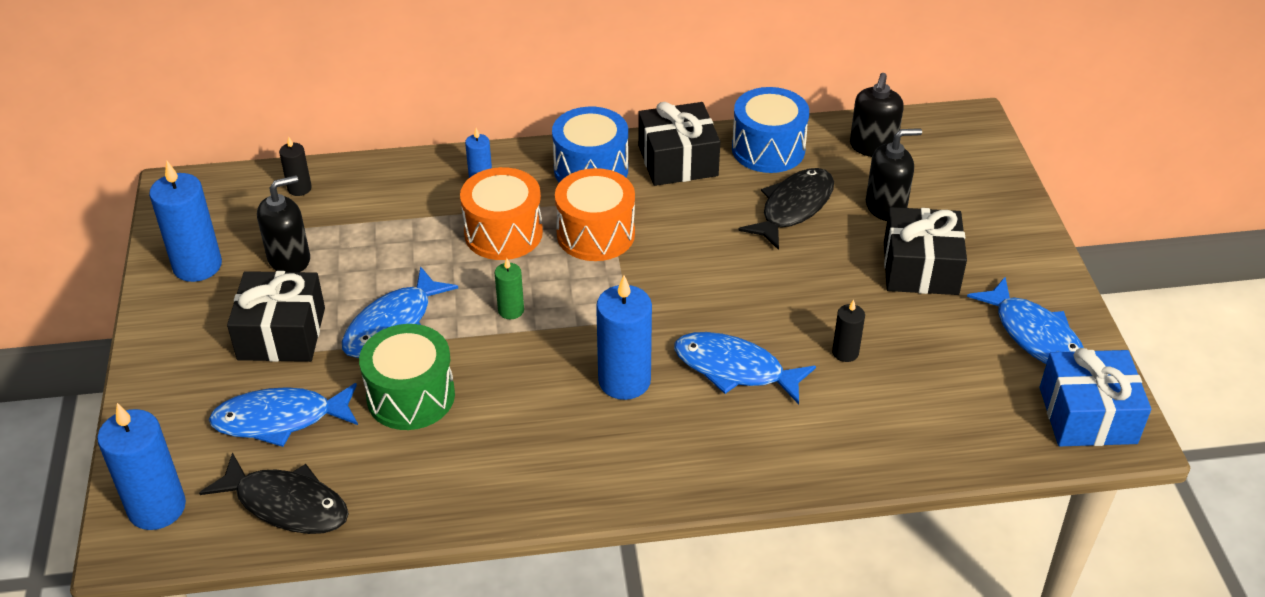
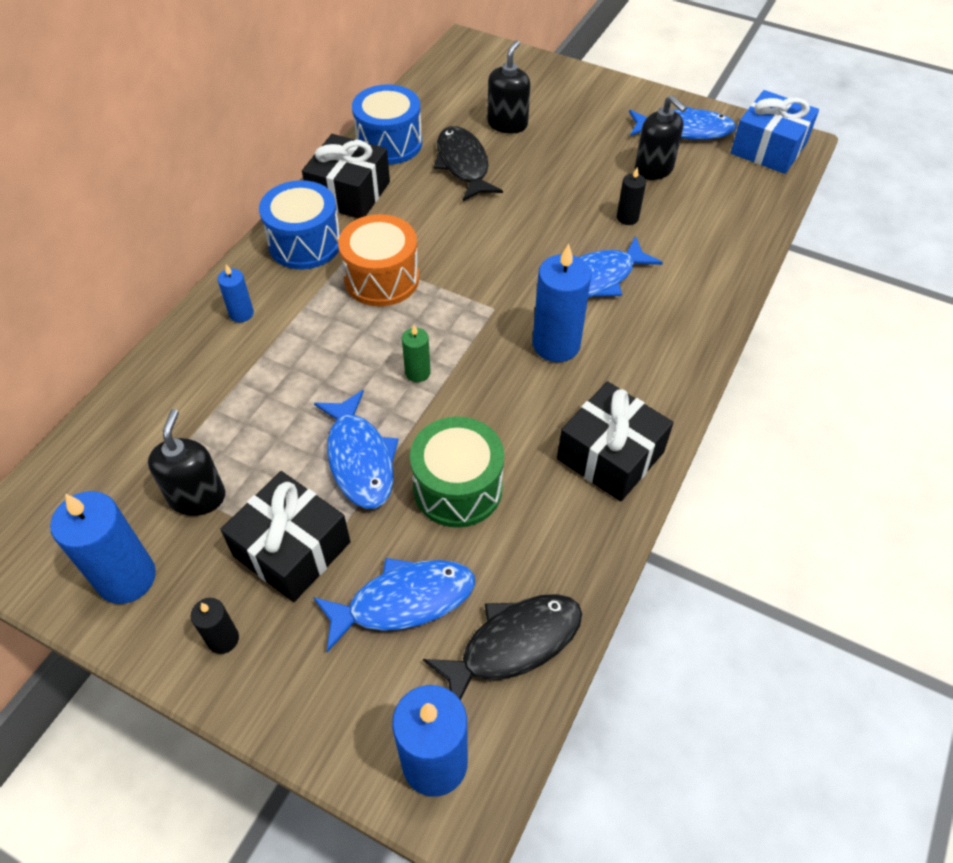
camera: 55 degrees left, 10 degrees up
(280, 419) = (403, 601): blue fish -> blue fish turned 135 degrees counterclockwise
(299, 188) = (107, 444): black candle -> black candle (223, 639)
(503, 233) = (322, 332): orange drum -> none
(872, 147) = (442, 97): black soap dispenser -> black soap dispenser (654, 169)
(920, 268) = (580, 142): black gift -> black gift (610, 455)

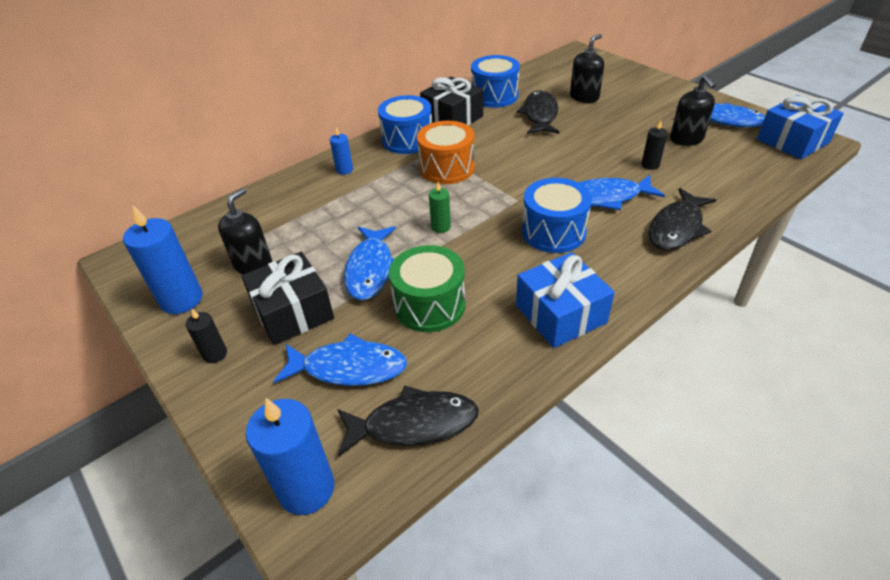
camera: 25 degrees right, 10 degrees down
(556, 344) = (553, 232): blue candle -> blue drum
(610, 455) = (560, 314): black gift -> blue gift
(689, 303) = (677, 228): none -> black fish

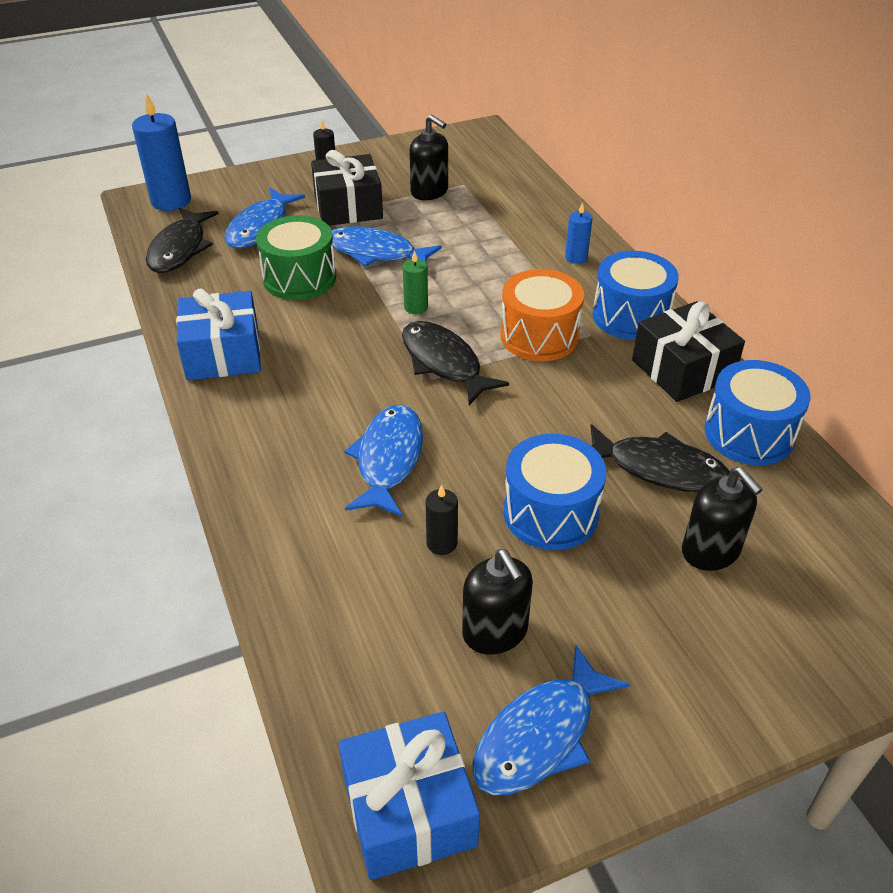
camera: 105 degrees right, 0 degrees up
(181, 299) = (405, 158): blue candle -> none
(553, 232) = (350, 388): blue drum -> blue drum (551, 513)
(677, 228) = (283, 502): black fish -> black fish (444, 363)
(686, 139) = (495, 632): black soap dispenser -> black soap dispenser turned 120 degrees counterclockwise

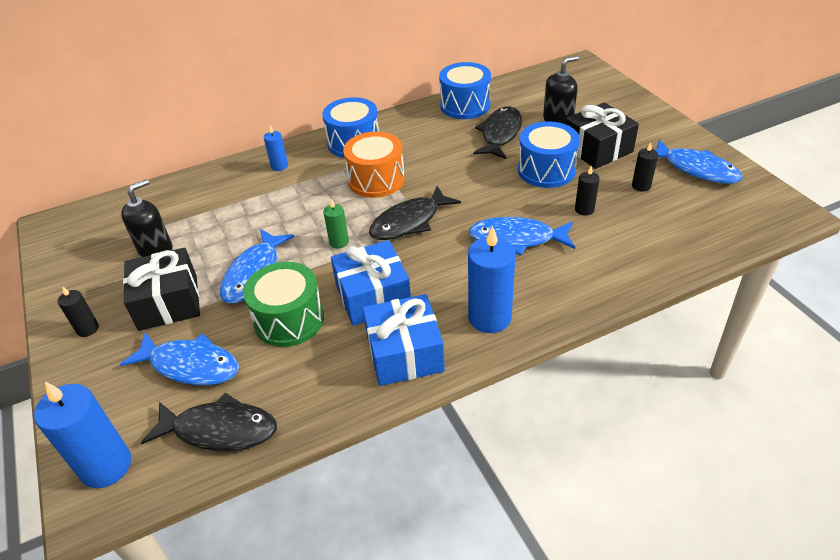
camera: 90 degrees left, 0 degrees up
(251, 420) = (489, 317): none -> blue candle
(409, 810) = (760, 207): blue gift -> blue gift (373, 296)
(495, 632) = (641, 186): black soap dispenser -> black candle
(682, 369) = (409, 125): black gift -> black gift (597, 149)

